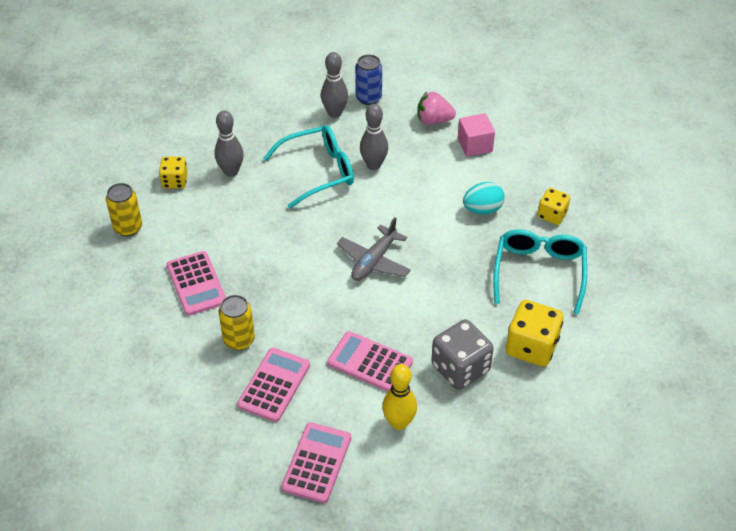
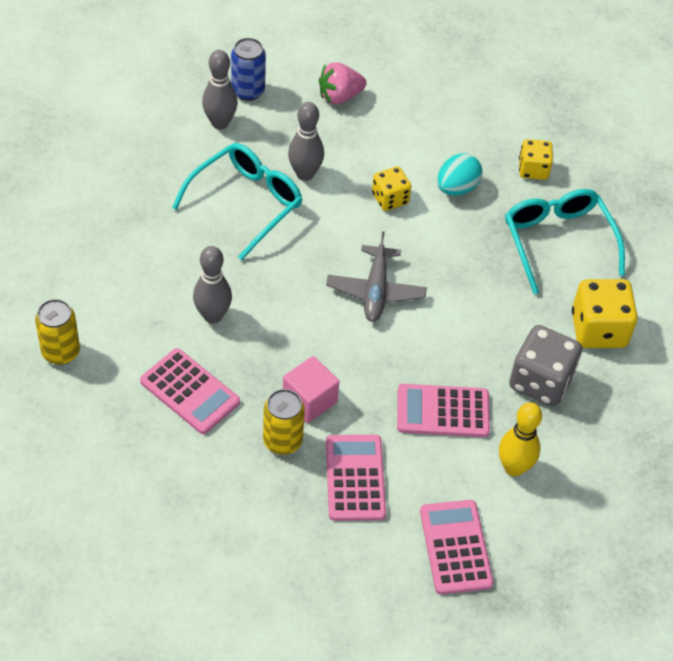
camera: 30 degrees left, 5 degrees up
(175, 181) = (80, 273): yellow dice -> yellow dice (390, 199)
(231, 171) = (142, 237): grey bowling pin -> grey bowling pin (213, 316)
(475, 145) = (403, 112): pink cube -> pink cube (309, 400)

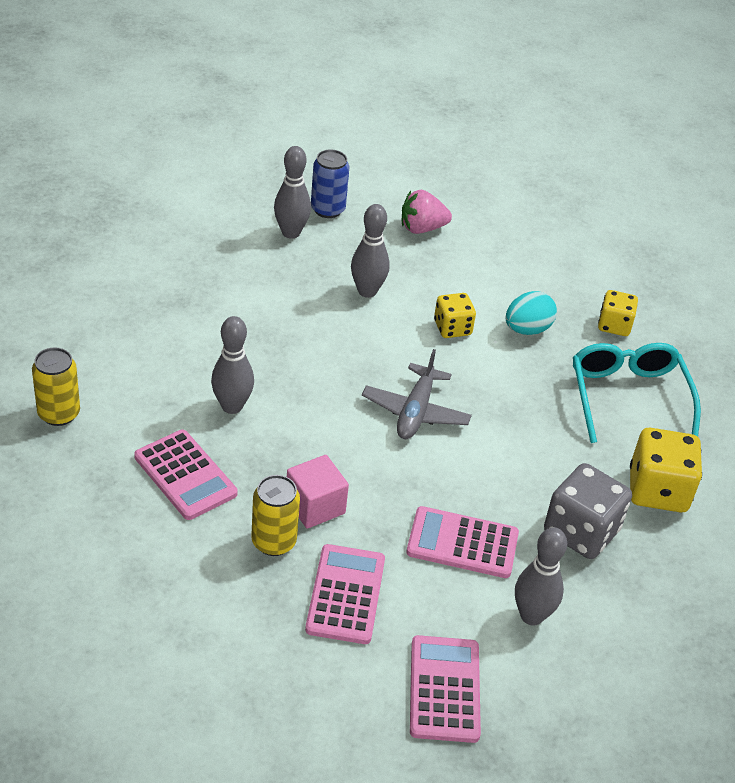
camera: 10 degrees right, 10 degrees down
(246, 203) = (298, 308): turquoise glasses -> none
(514, 467) = (531, 616): yellow bowling pin -> grey bowling pin

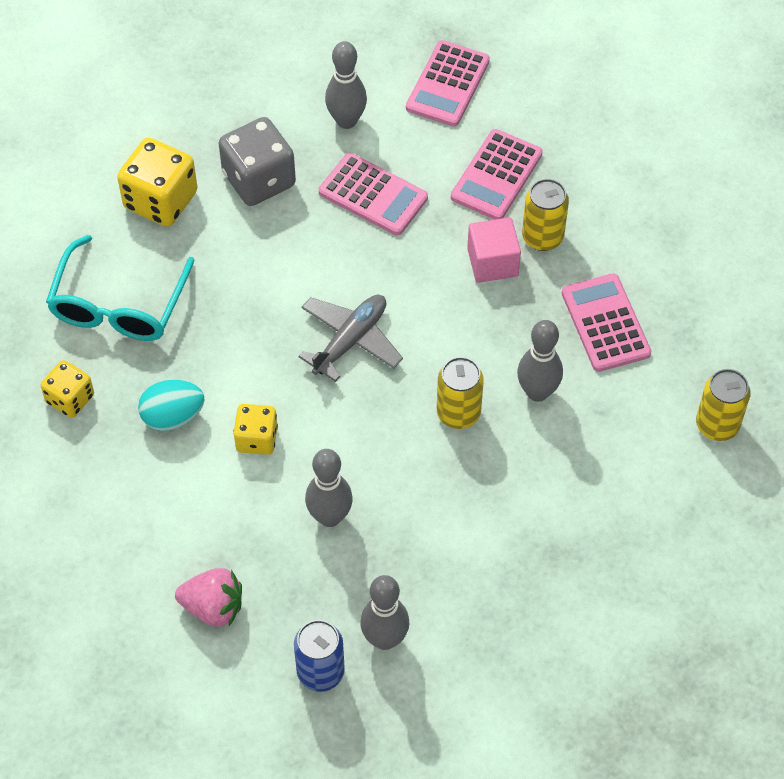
camera: 155 degrees left, 15 degrees up
(296, 377) = (458, 413): none -> yellow can

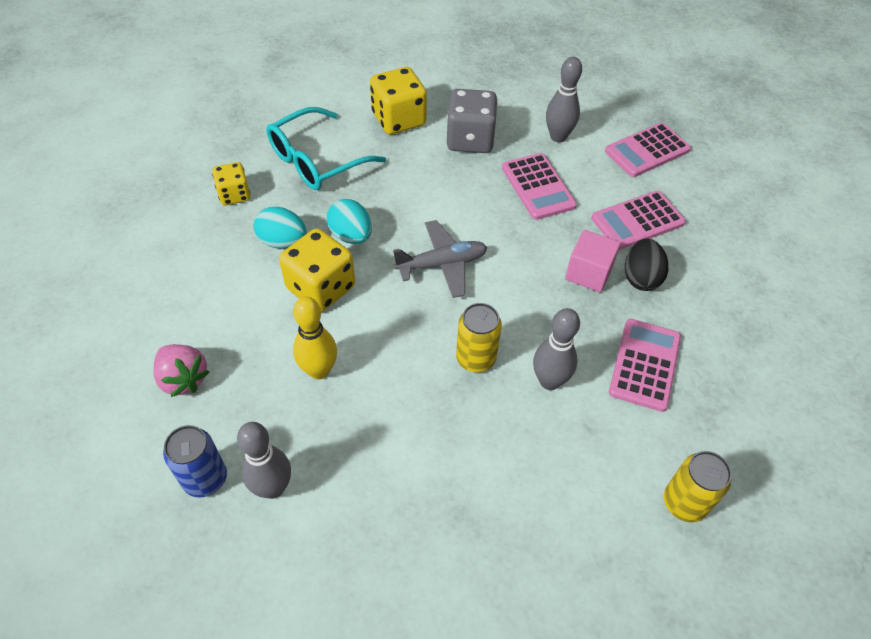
camera: 35 degrees right, 5 degrees down
(235, 366) = (351, 236): none -> turquoise egg
(257, 439) = (321, 288): yellow dice -> yellow dice, size x1.64
(330, 517) = (319, 370): grey bowling pin -> yellow bowling pin
(542, 237) = (641, 278): yellow can -> black egg

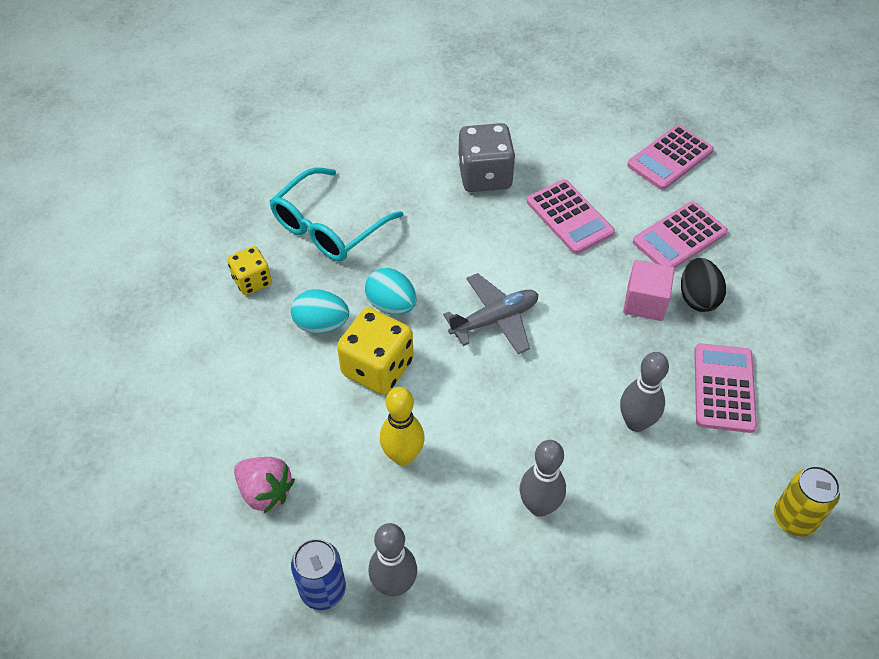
camera: 10 degrees left, 0 degrees up
(398, 119) = (402, 165): yellow dice -> none
(475, 358) = (557, 413): yellow can -> none
(558, 137) = (575, 157): grey bowling pin -> grey bowling pin (539, 506)

